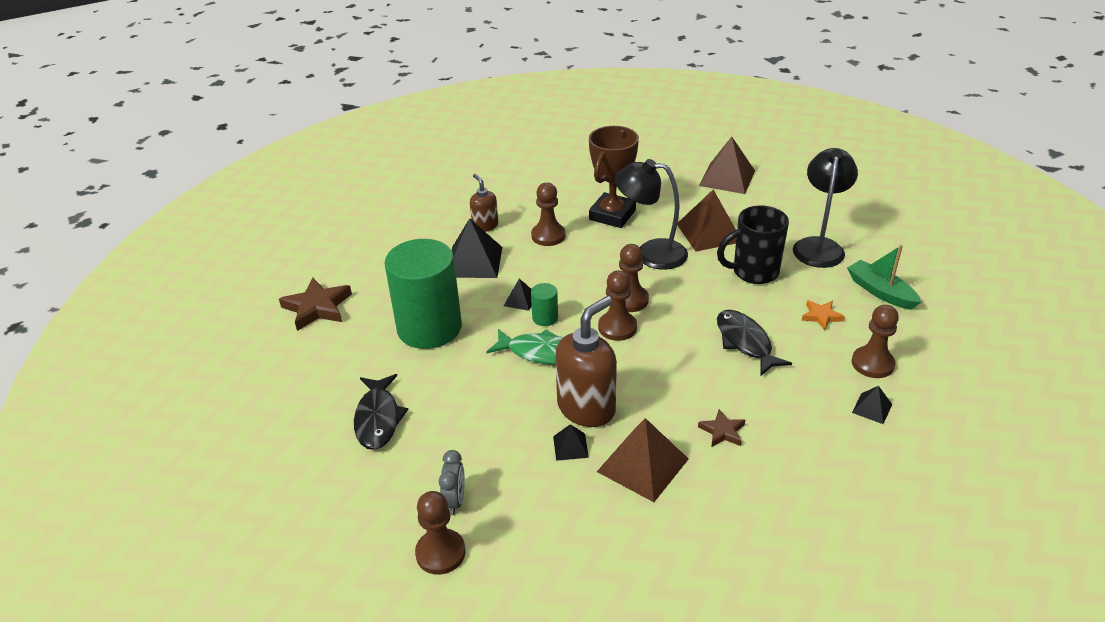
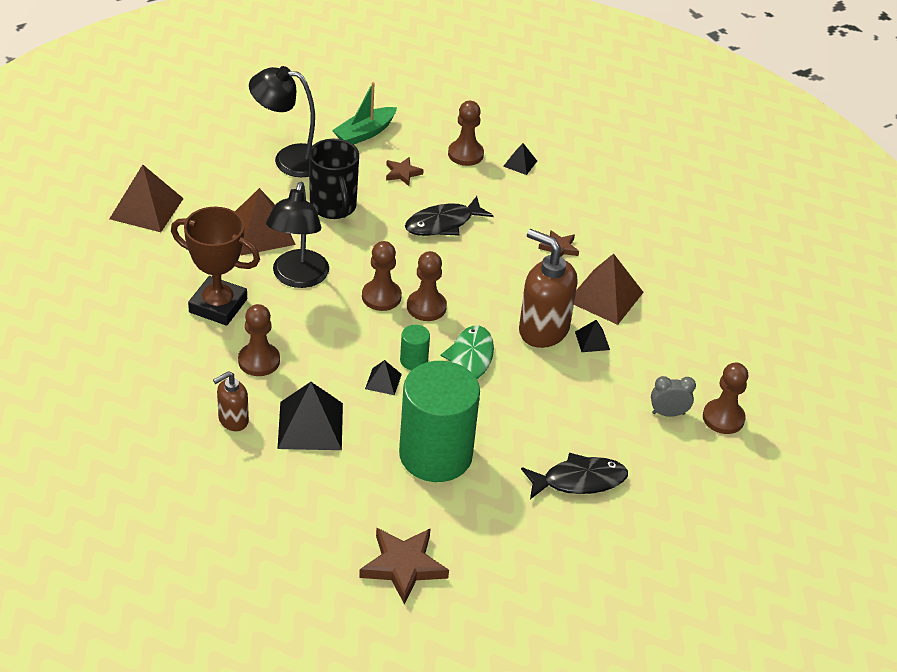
camera: 100 degrees left, 5 degrees up
(821, 316) = (402, 173): orange star -> brown star

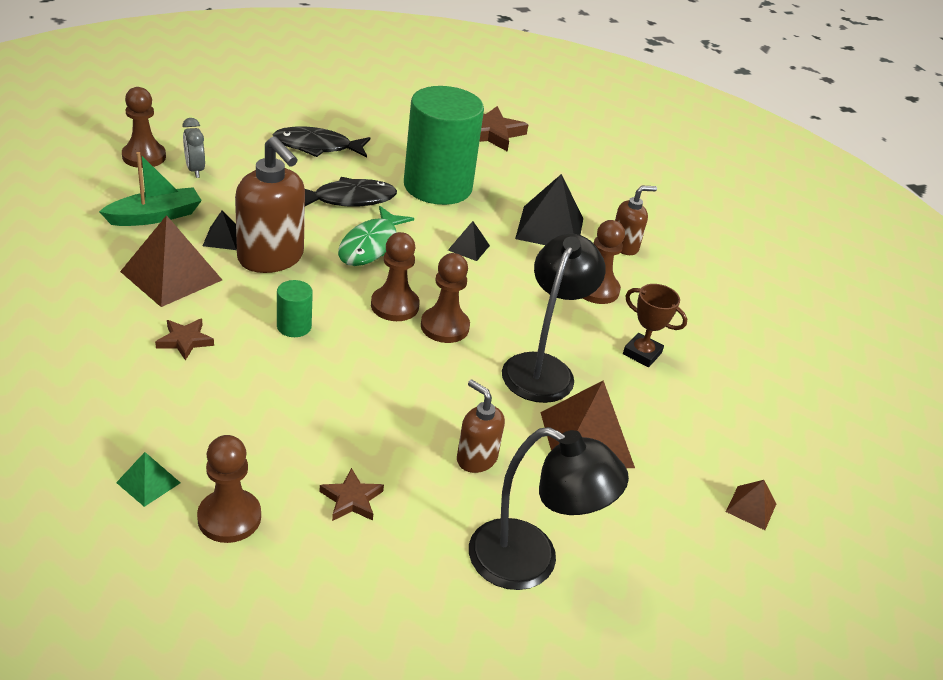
camera: 170 degrees left, 5 degrees down
(146, 208) = (751, 507): brown pyramid -> brown pyramid, size x0.50
(218, 306) = (642, 353): brown trophy -> brown trophy, size x0.57
(333, 207) = (476, 459): black mug -> brown soap dispenser
(365, 133) = (387, 597): green boat -> green boat (155, 216)
(414, 361) = (430, 258): green cylinder -> green cylinder (294, 326)
(443, 223) = (326, 404): black fish -> black fish (349, 199)
(520, 163) = (148, 482): black pyramid -> green pyramid
(668, 413) = (195, 170): grey clock -> grey clock turned 60 degrees clockwise

